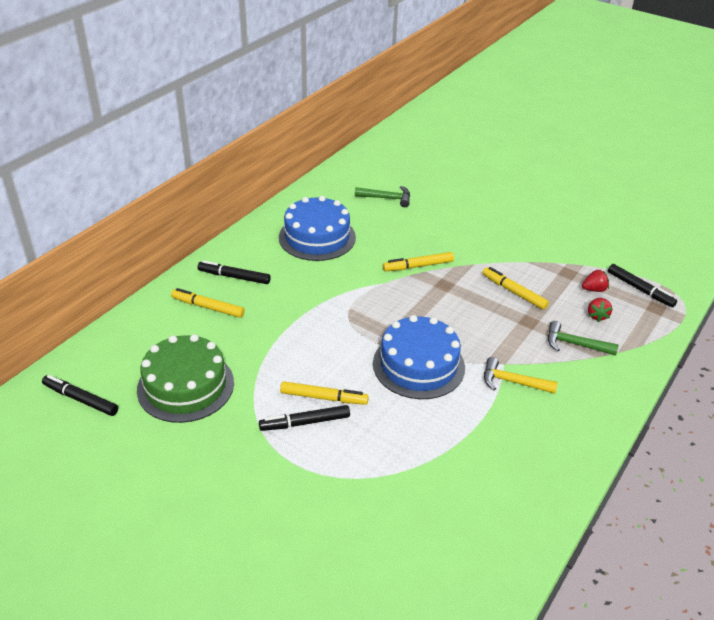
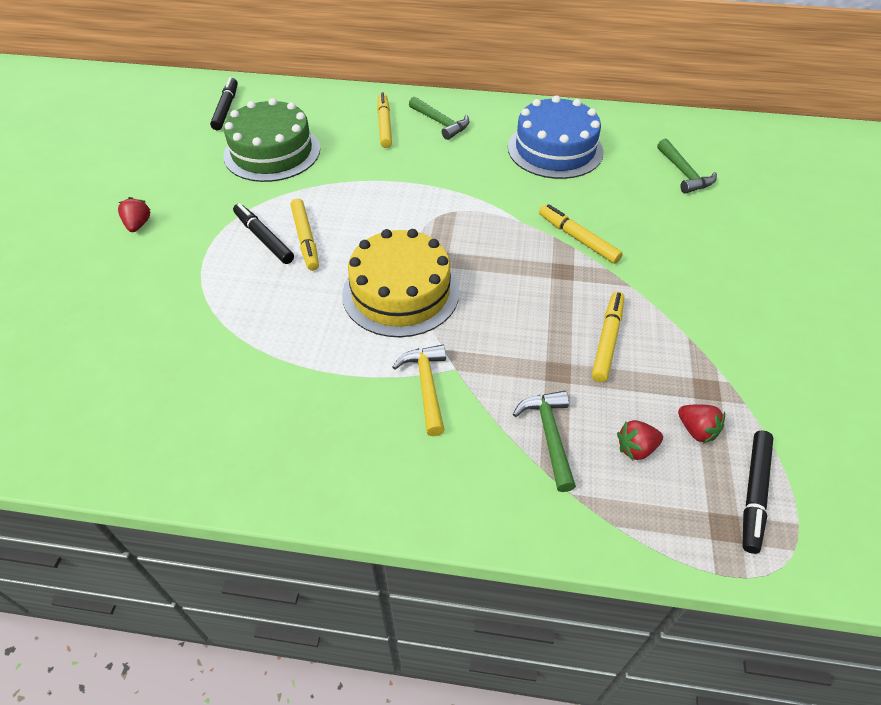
camera: 65 degrees right, 10 degrees up
(222, 505) = (138, 225): none -> red strawberry
(234, 277) = (441, 123): black marker -> green hammer
(418, 365) = (400, 292): blue cake -> yellow cake

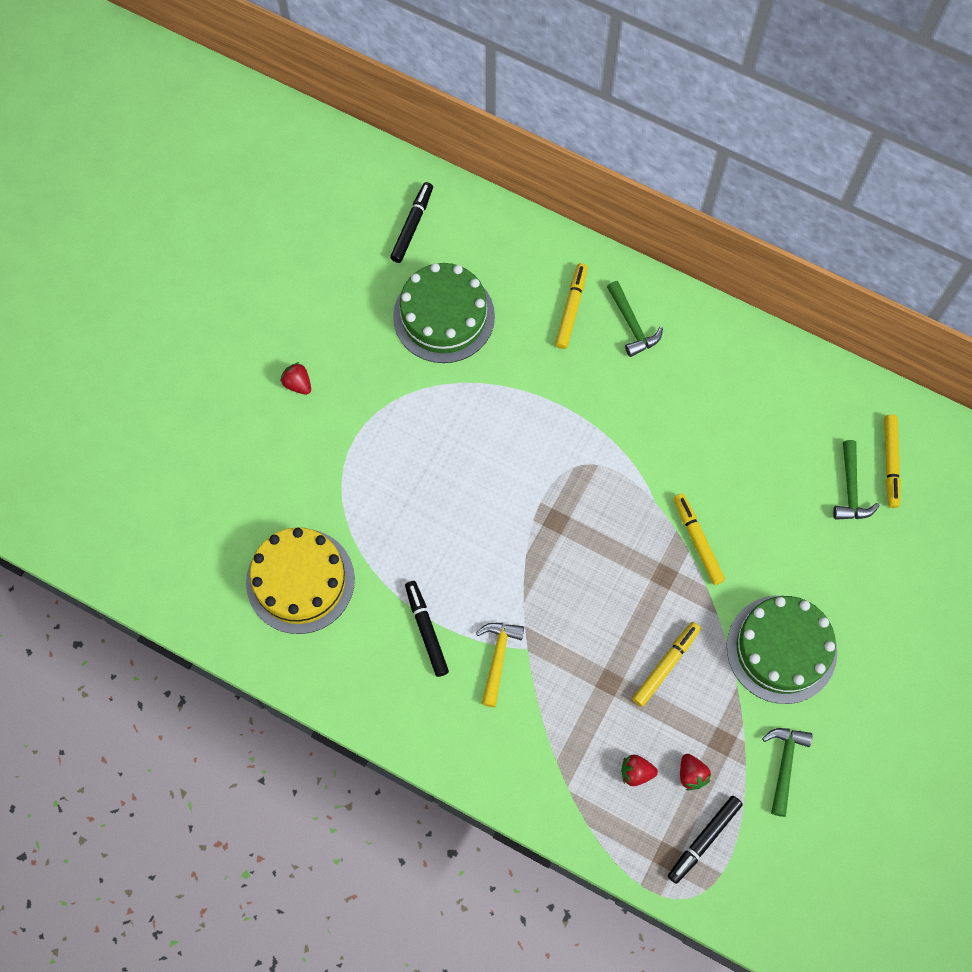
camera: 20 degrees right, 20 degrees up
(138, 225) = (298, 384): red strawberry -> red strawberry turned 60 degrees counterclockwise
(264, 238) = (407, 441): black marker -> black marker (426, 630)
(305, 239) = (445, 455): yellow marker -> yellow marker (890, 463)
(400, 292) = (510, 551): yellow cake -> yellow cake (300, 581)
(549, 435) = (575, 737): green hammer -> green hammer (784, 764)
(555, 149) = (735, 408): blue cake -> none
(708, 295) = (781, 649): none -> green cake

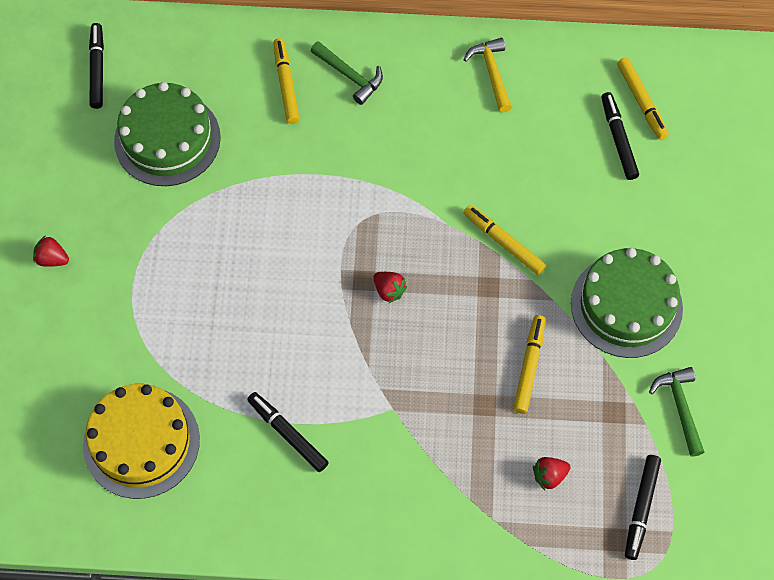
camera: 25 degrees left, 5 degrees down
(498, 658) = (369, 429): yellow hammer -> yellow hammer (491, 73)
(691, 774) = (601, 454): red strawberry -> red strawberry (389, 290)
(850, 489) = (618, 139): green hammer -> black marker

